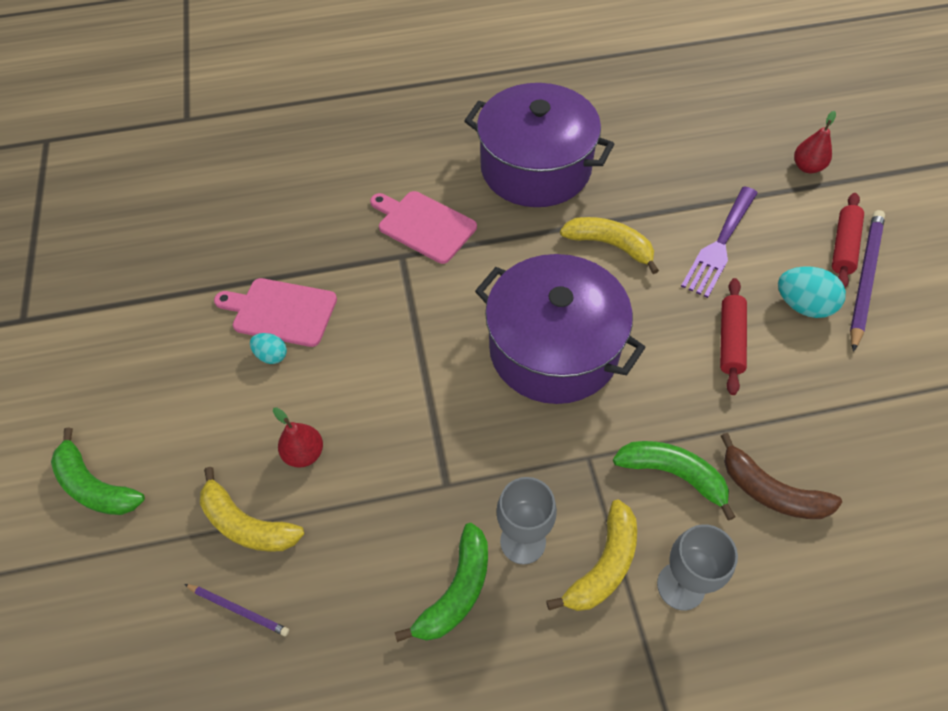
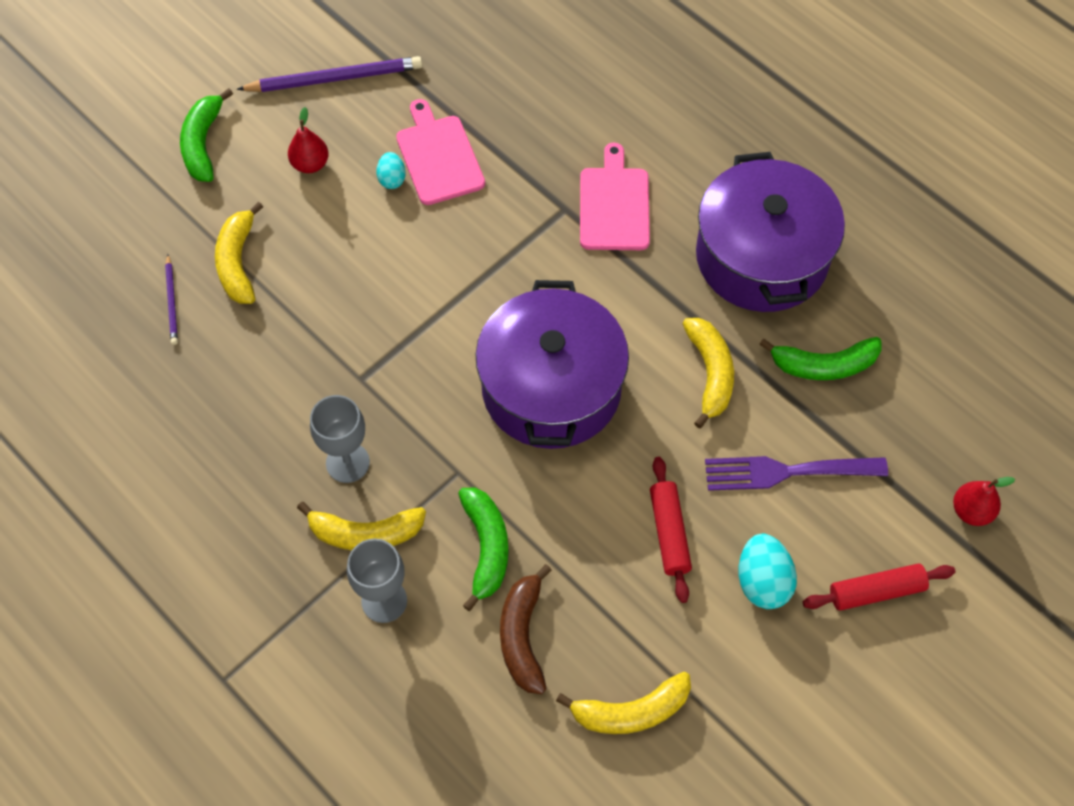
camera: 55 degrees right, 5 degrees up
(304, 453) = (320, 261): red pear -> red pear (310, 164)
(456, 591) = (276, 438): green banana -> green banana (824, 365)
(730, 340) = (669, 533): red rolling pin -> red rolling pin turned 75 degrees counterclockwise
(864, 278) = (844, 627): purple pencil -> purple pencil (335, 78)
(876, 449) = (631, 711): none -> yellow banana

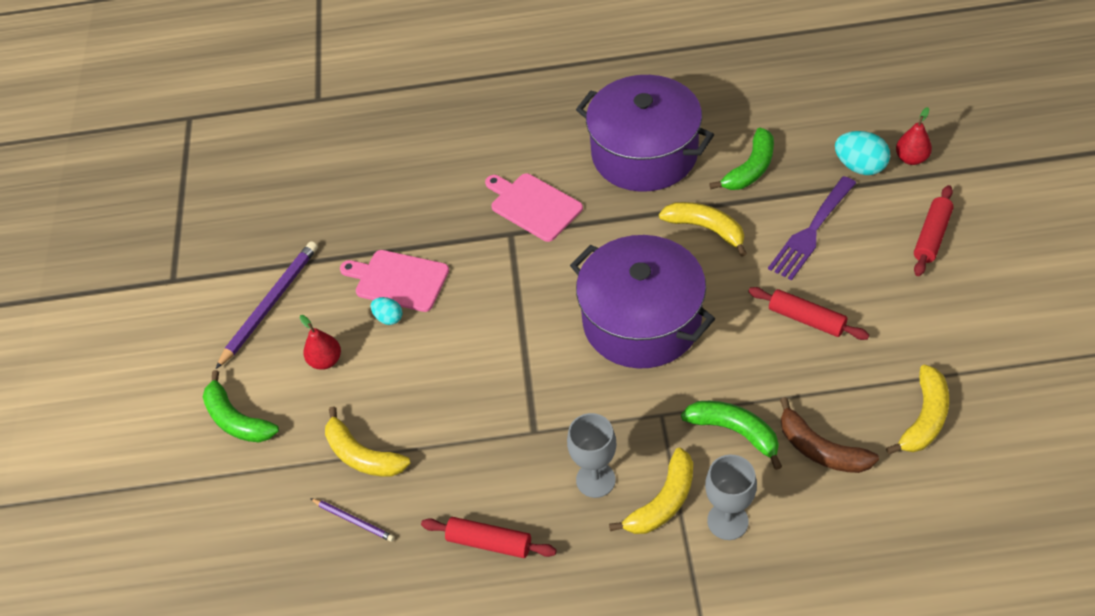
camera: 45 degrees left, 10 degrees down
(225, 420) = (489, 542): none -> red rolling pin
(762, 581) = (881, 290): turquoise egg -> turquoise egg (860, 166)

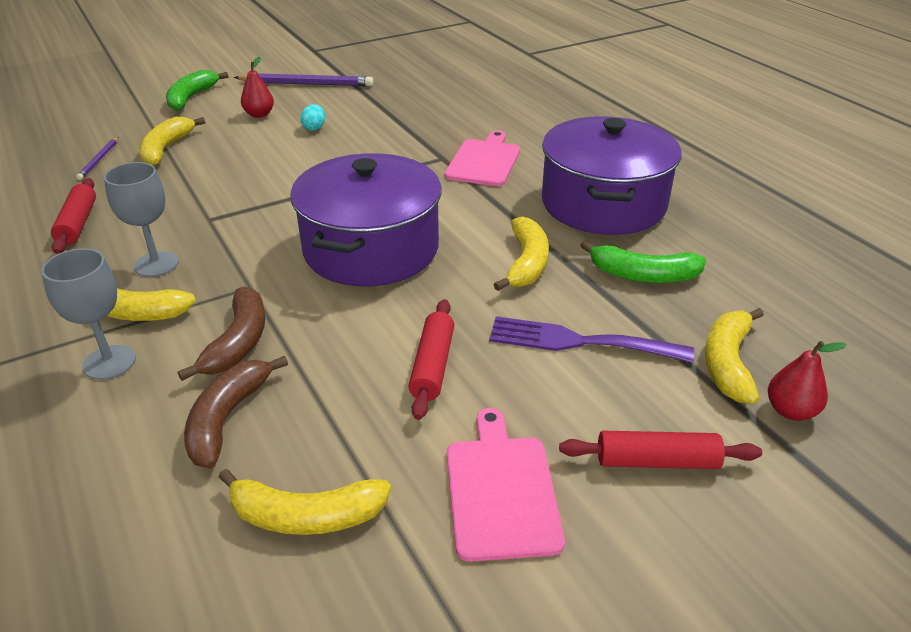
camera: 60 degrees right, 15 degrees down
(398, 280) = (357, 123): pink cutting board -> pink cutting board (501, 490)
(734, 432) = (238, 342): green banana -> brown banana
(860, 166) = (728, 363): turquoise egg -> yellow banana

